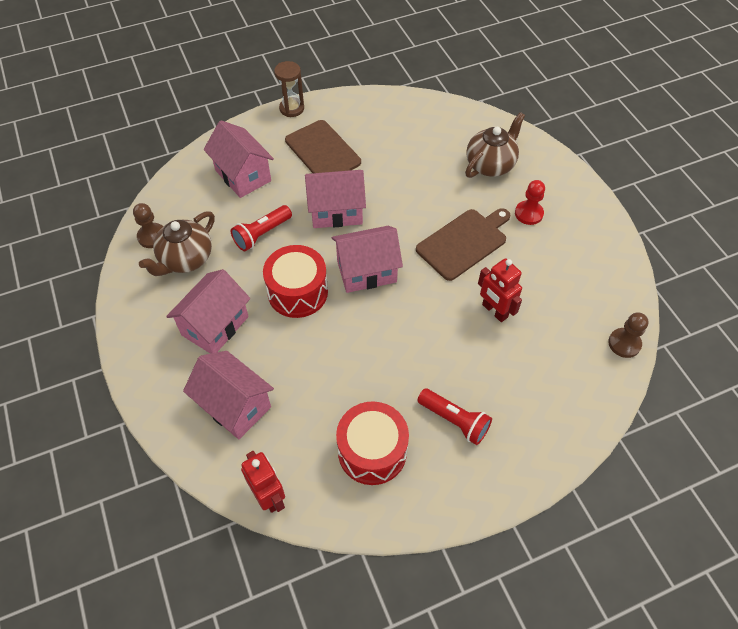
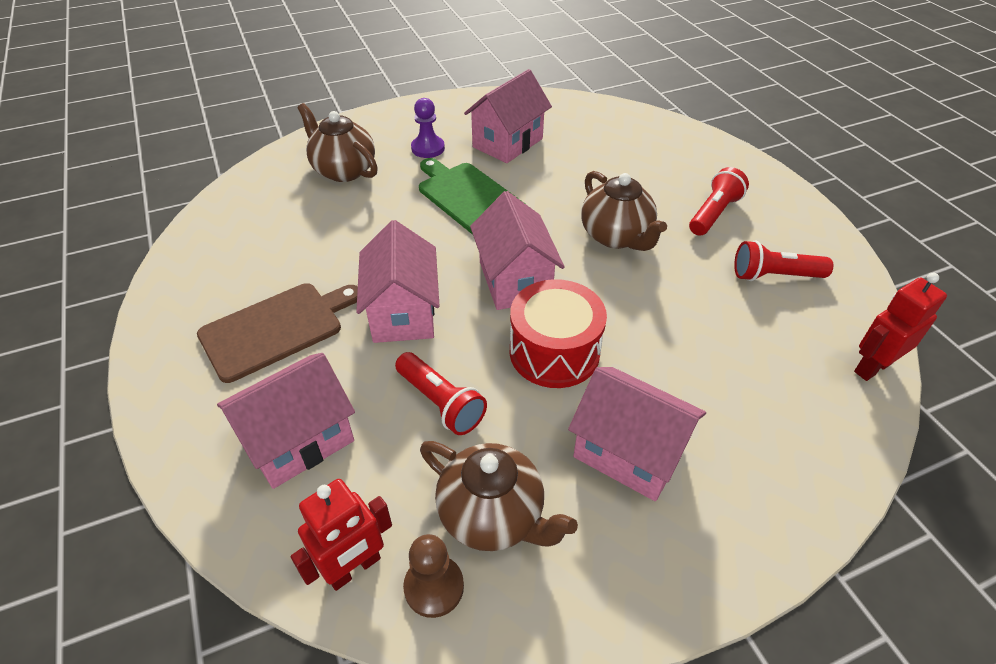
camera: 90 degrees left, 10 degrees down
(234, 406) = (760, 414): pink house -> pink house (508, 143)
(292, 108) = (146, 377): brown hourglass -> none
(372, 451) = (774, 275): red drum -> red flashlight
(419, 340) = (616, 236): none -> brown teapot
(464, 242) = (468, 196): brown cutting board -> green cutting board
(494, 311) = (567, 180): red robot -> red robot (354, 568)
(528, 213) = (428, 148): red pawn -> purple pawn
(624, 343) = (596, 107): brown pawn -> none

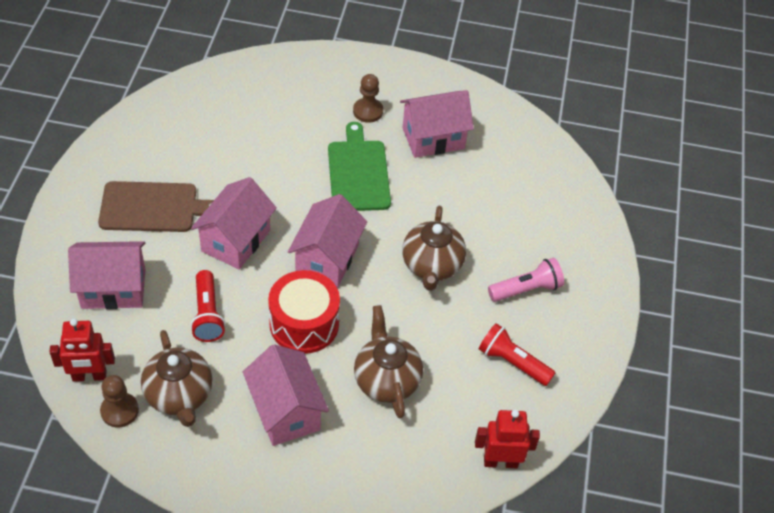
camera: 30 degrees right, 5 degrees up
(343, 170) = (290, 100): brown teapot -> brown teapot (386, 380)
(428, 148) = (368, 111): purple pawn -> brown pawn
(714, 213) = (526, 289): red flashlight -> pink flashlight

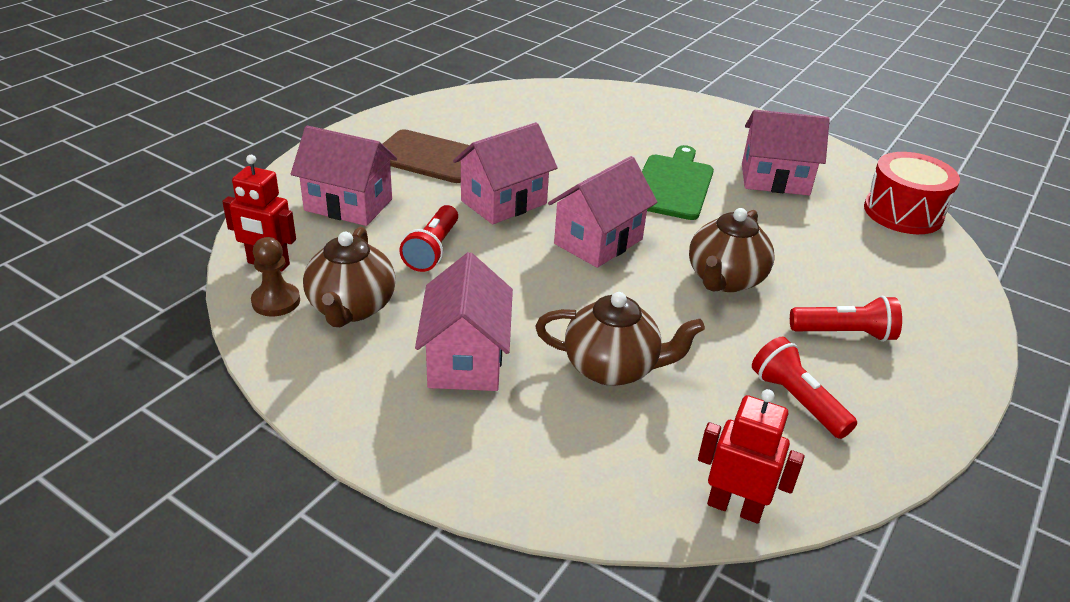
camera: 25 degrees right, 15 degrees down
(304, 324) = (538, 287): red drum -> red drum (903, 213)
(368, 111) = (708, 144): brown pawn -> none
(386, 380) = (612, 368): brown teapot -> brown teapot turned 90 degrees clockwise
(526, 289) = (844, 333): pink flashlight -> red flashlight

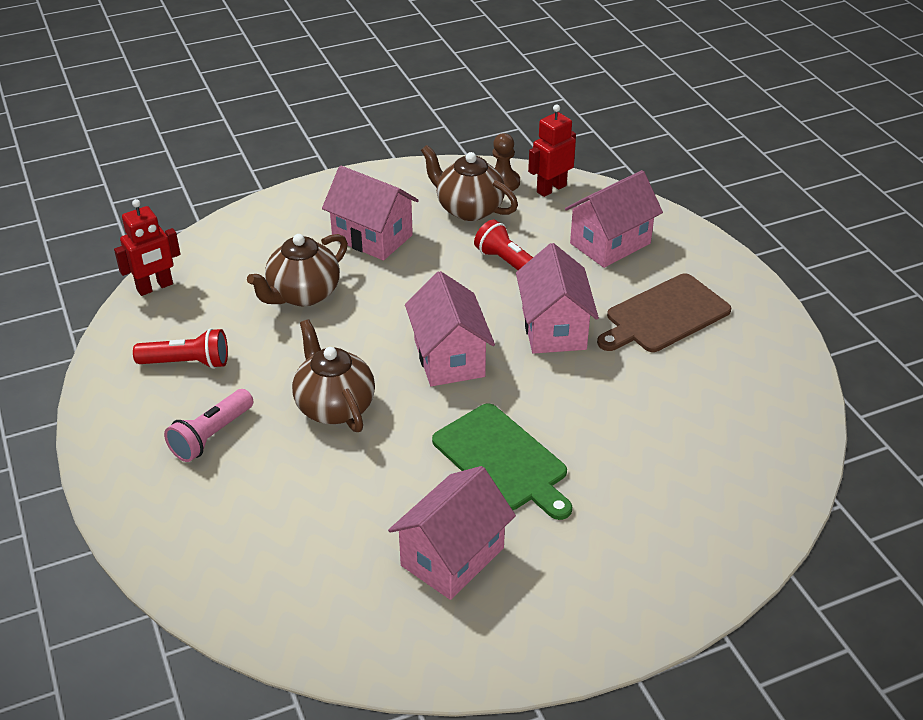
camera: 125 degrees right, 5 degrees up
(844, 333) = (211, 436): red flashlight -> pink flashlight
(903, 213) = (305, 629): red drum -> none

